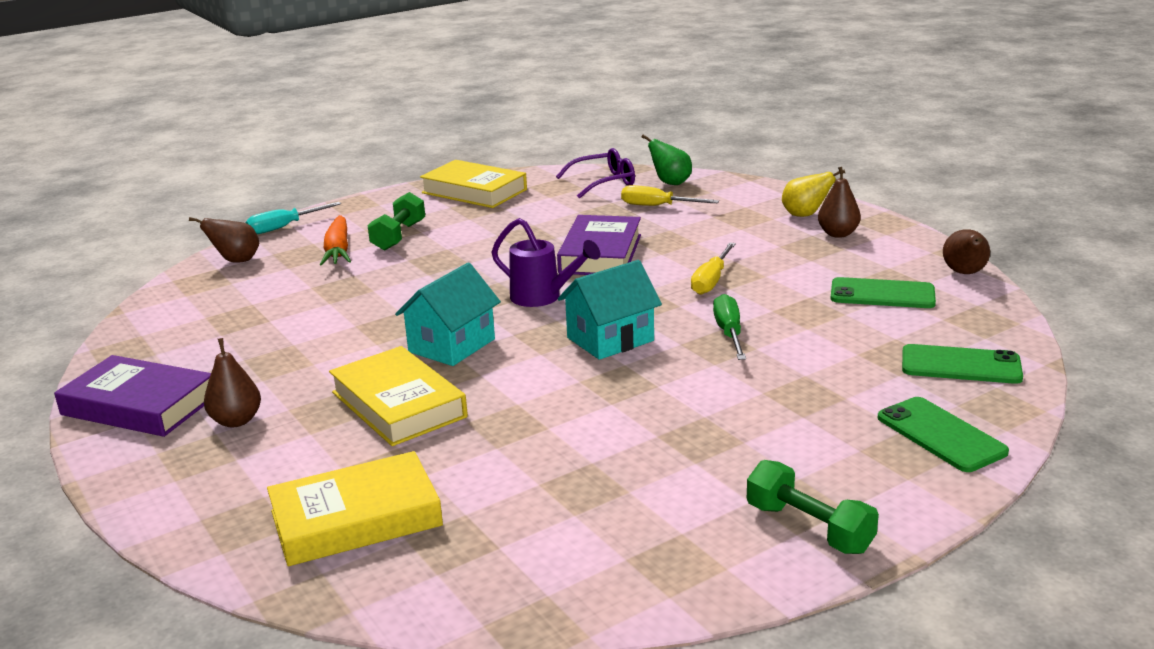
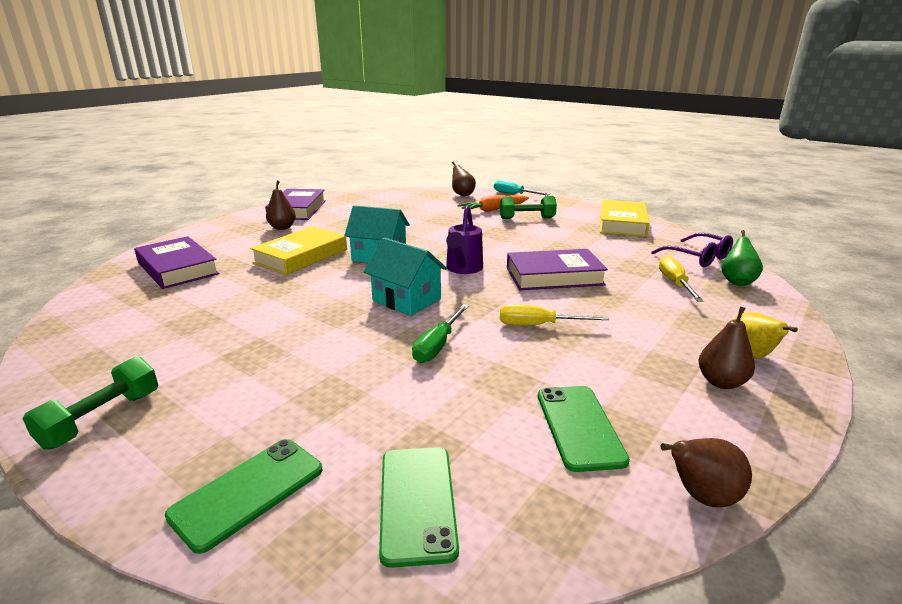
camera: 70 degrees right, 0 degrees up
(356, 519) = (177, 268): yellow book -> purple book
(729, 333) = (438, 345): green screwdriver -> green screwdriver turned 135 degrees clockwise

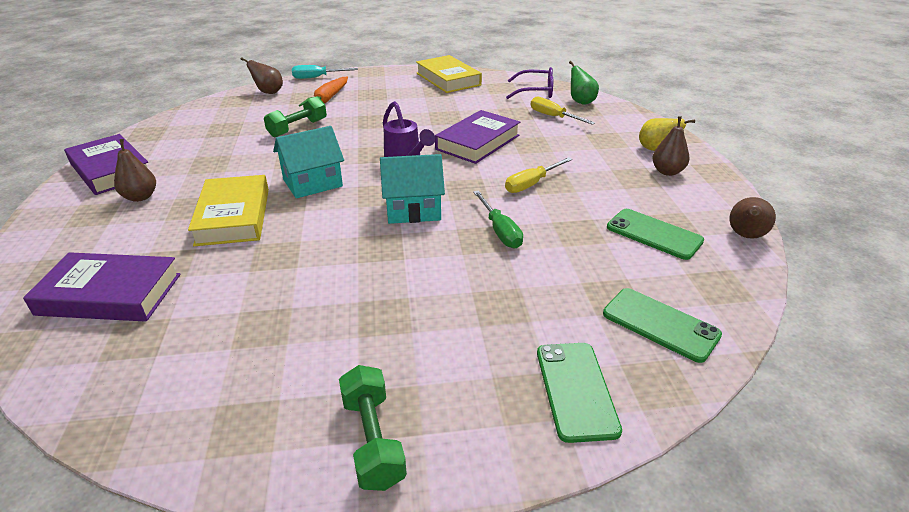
camera: 45 degrees left, 10 degrees up
(527, 218) = (371, 98): green dumbbell -> green dumbbell (298, 128)

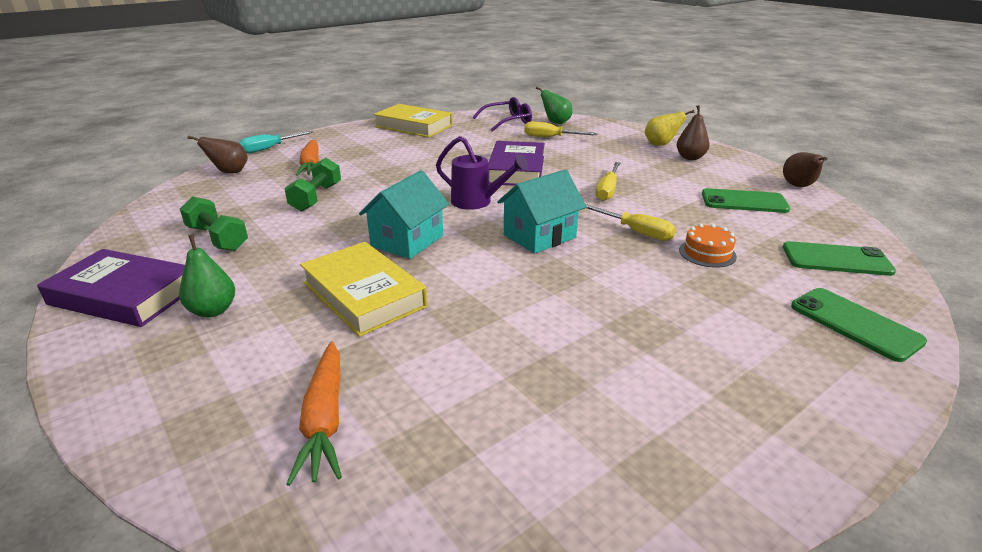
camera: 30 degrees left, 5 degrees down
(110, 294) = (325, 419): purple book -> orange carrot
(140, 197) = (213, 310): brown pear -> green pear
(372, 440) = (782, 427): green dumbbell -> green dumbbell (217, 238)
(500, 231) = (635, 231): green screwdriver -> yellow screwdriver
(536, 272) = (707, 253): none -> orange cake

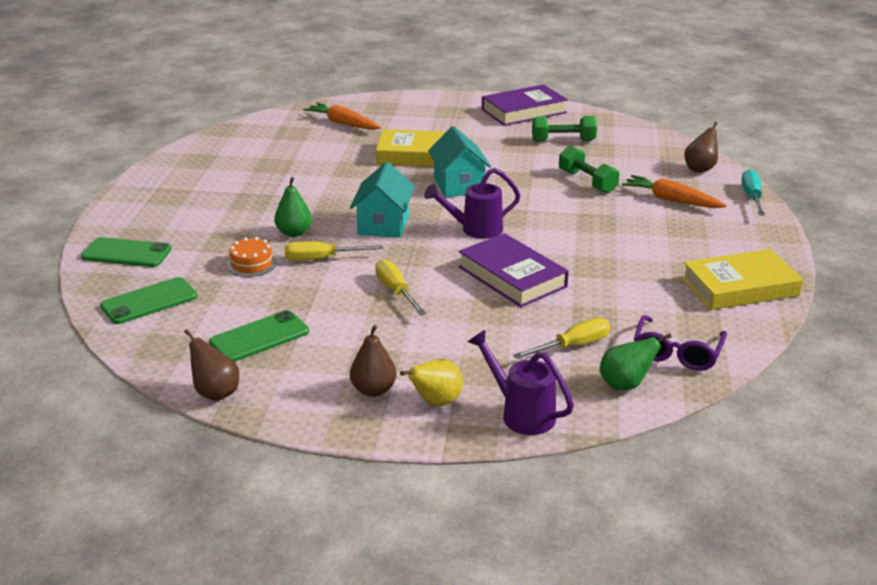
camera: 135 degrees right, 0 degrees up
(213, 310) = (469, 124): green pear -> green pear (294, 233)
(623, 130) = (521, 413): none -> purple watering can

